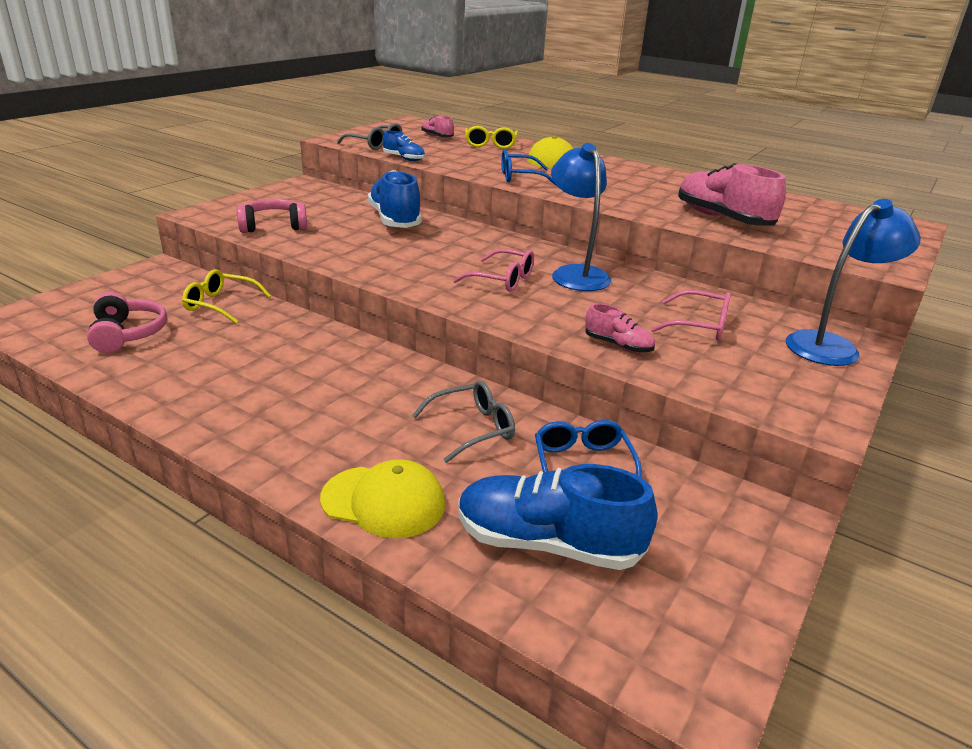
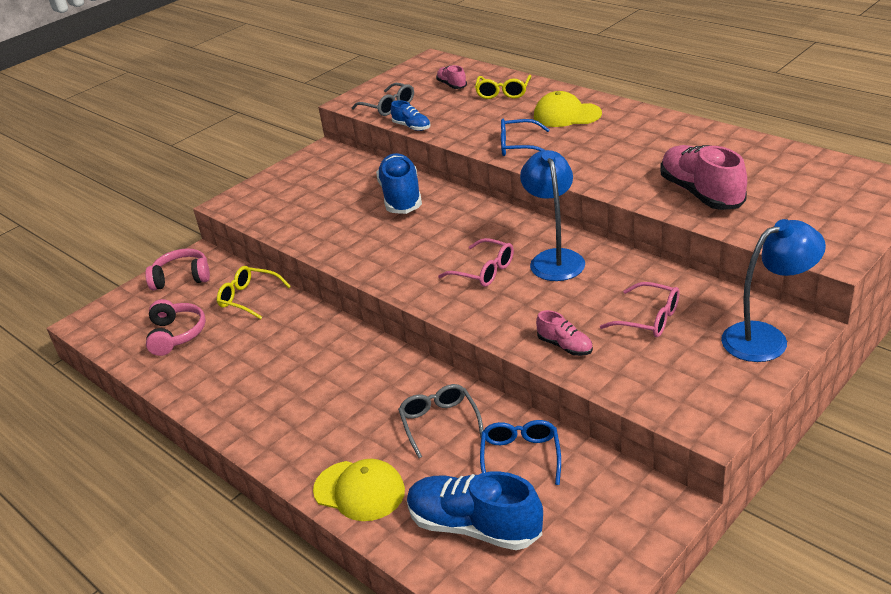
camera: 15 degrees right, 5 degrees up
(273, 226) = (291, 215): pink headphones -> pink headphones (182, 278)
(473, 428) = (439, 423): grey glasses -> grey glasses turned 90 degrees counterclockwise

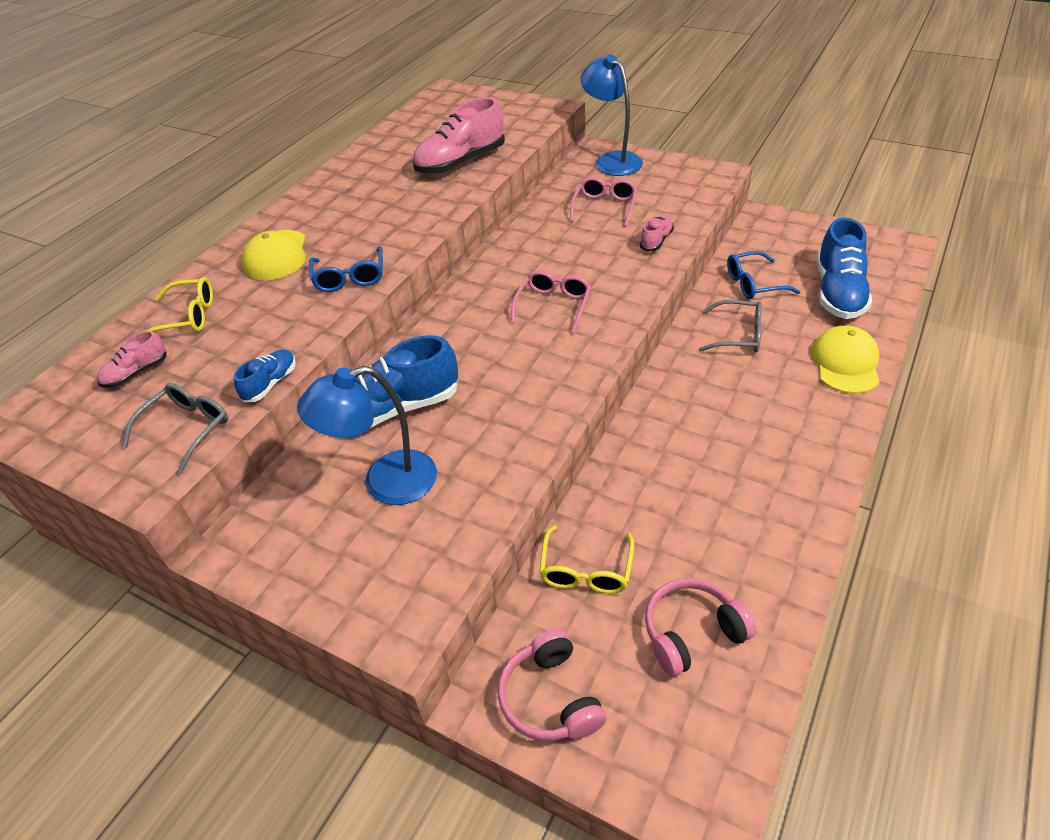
camera: 105 degrees left, 10 degrees up
(439, 423) = (738, 335): grey glasses -> grey glasses turned 135 degrees counterclockwise
(554, 258) = (523, 266): blue lamp -> blue lamp (385, 483)

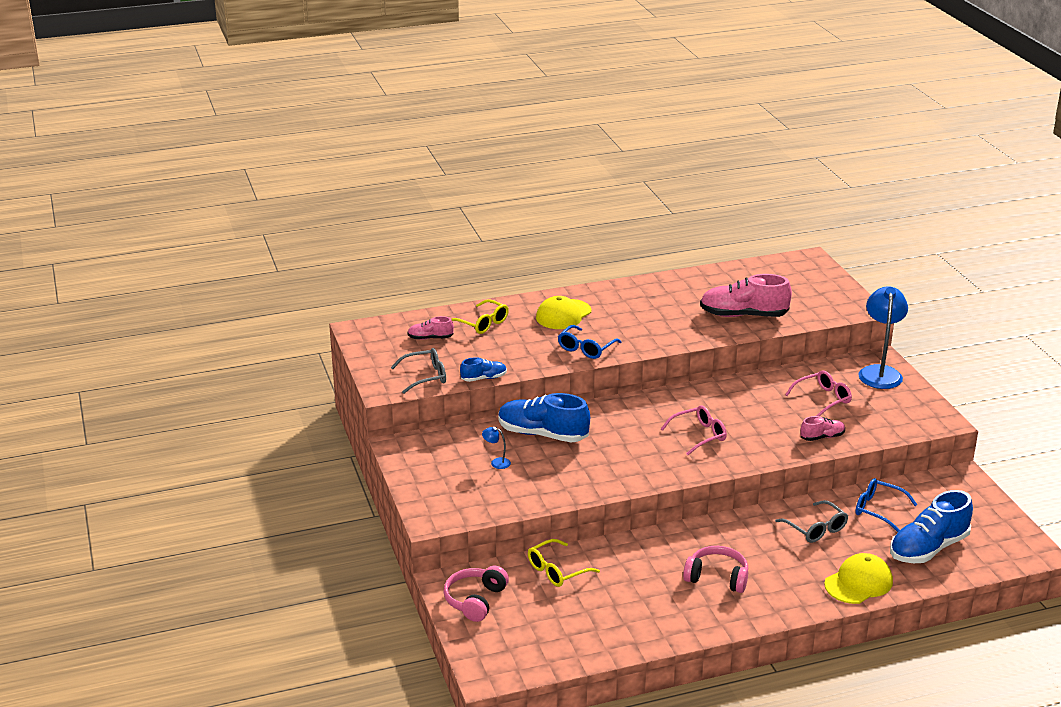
camera: 40 degrees right, 15 degrees down
(385, 483) = (496, 462): blue lamp -> blue lamp, size x0.41
(692, 632) = (571, 623): pink headphones -> pink headphones (717, 577)

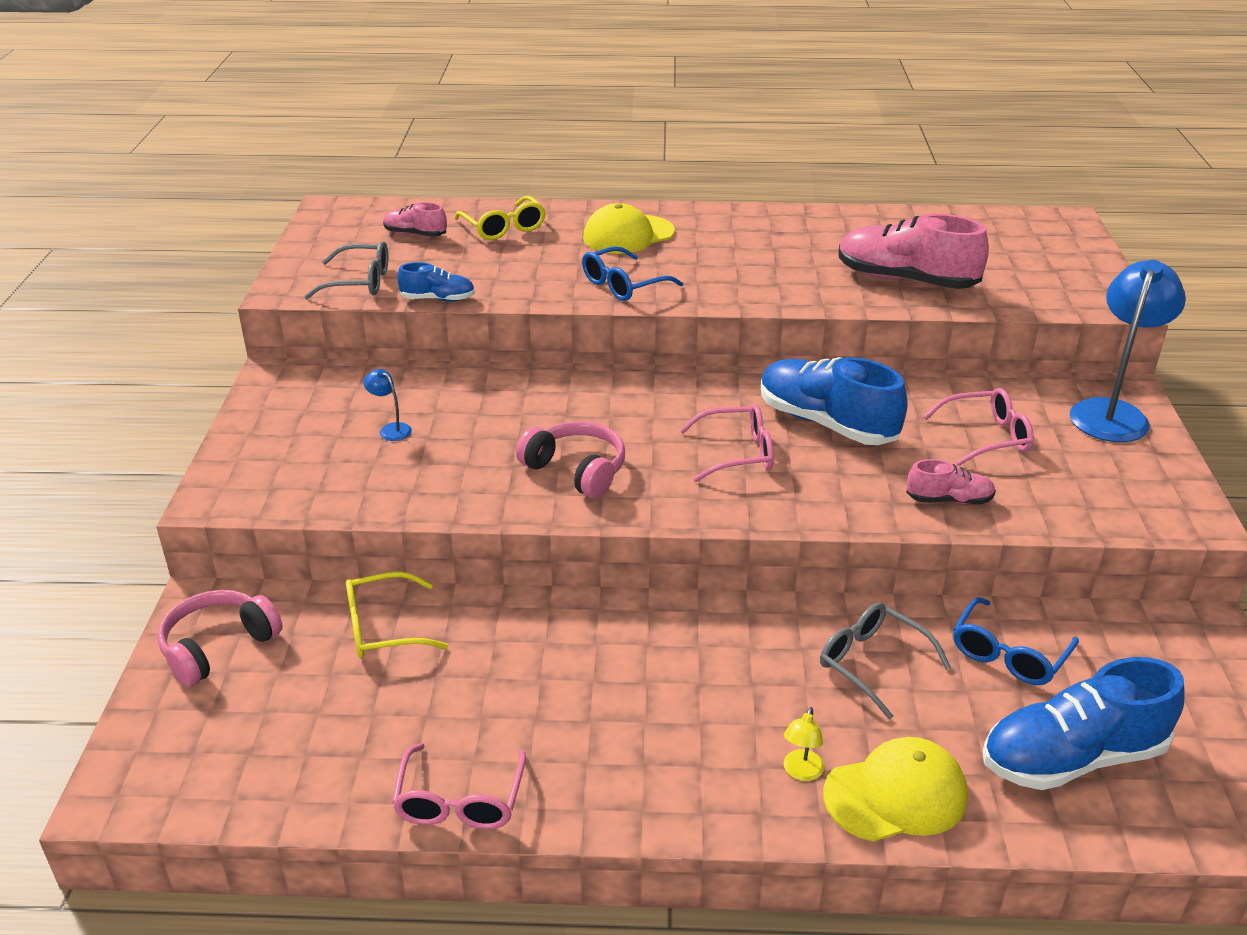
camera: 20 degrees right, 5 degrees up
(542, 434) = (494, 401): blue shoe -> blue shoe (826, 423)
(660, 635) = (460, 801): none -> pink glasses
(717, 577) = (638, 712): pink headphones -> pink headphones (576, 470)
(811, 584) = (801, 772): none -> yellow lamp
(816, 529) = (872, 663): grey glasses -> grey glasses turned 150 degrees clockwise
(878, 510) = (1008, 654): blue glasses -> blue glasses turned 105 degrees counterclockwise

